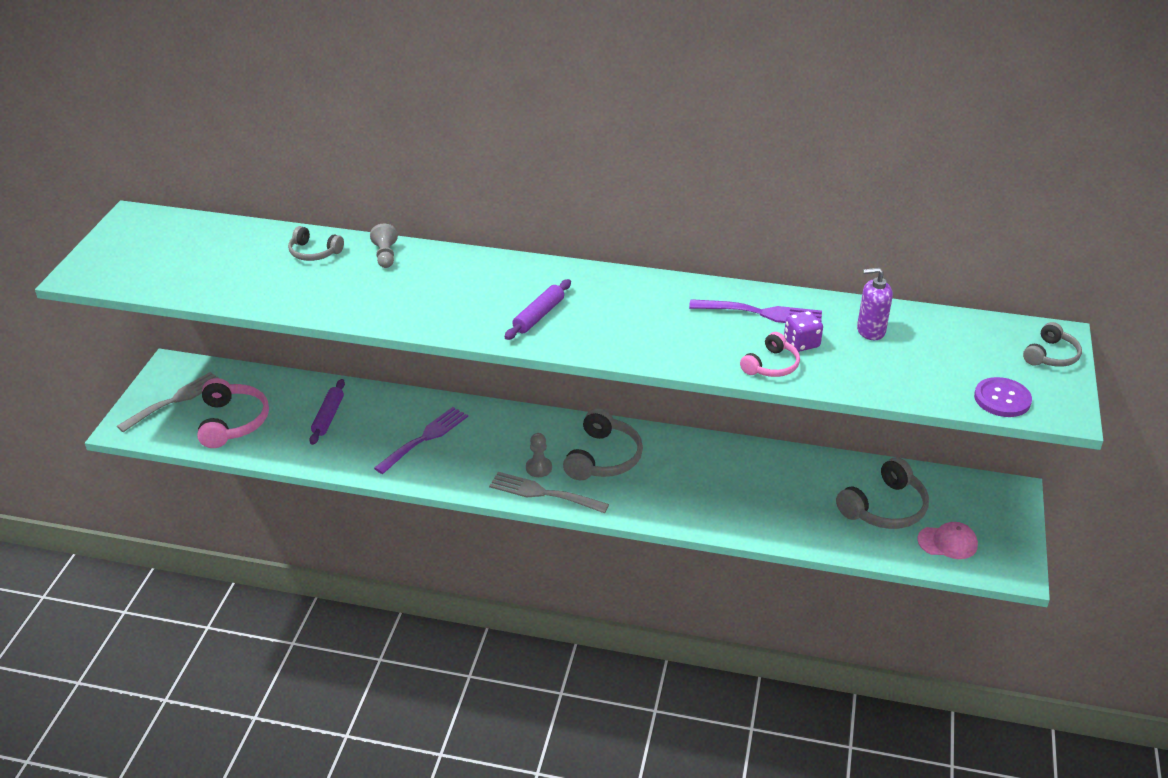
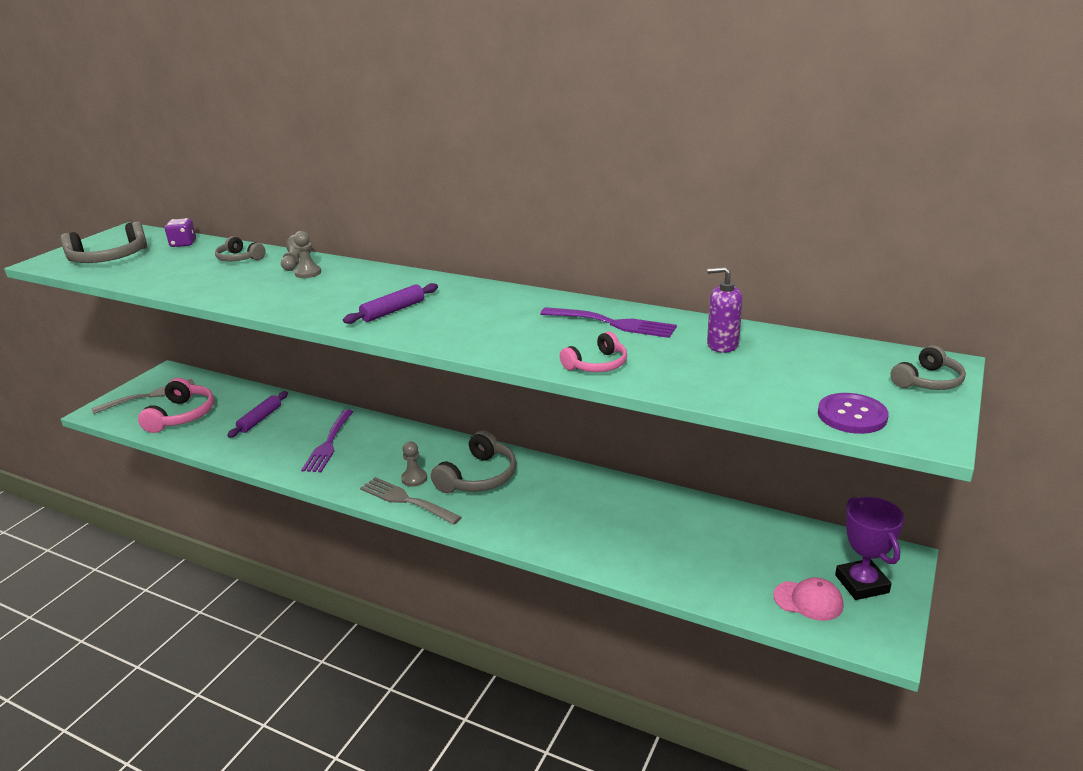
camera: 15 degrees right, 10 degrees down
(410, 269) = (308, 273): none -> grey pawn
(425, 438) = (329, 444): purple fork -> purple fork turned 135 degrees clockwise
(801, 343) = (640, 349): purple dice -> purple dice (183, 244)
(884, 508) = (747, 556): grey headphones -> grey headphones (109, 258)
(987, 520) = (861, 584): none -> purple trophy

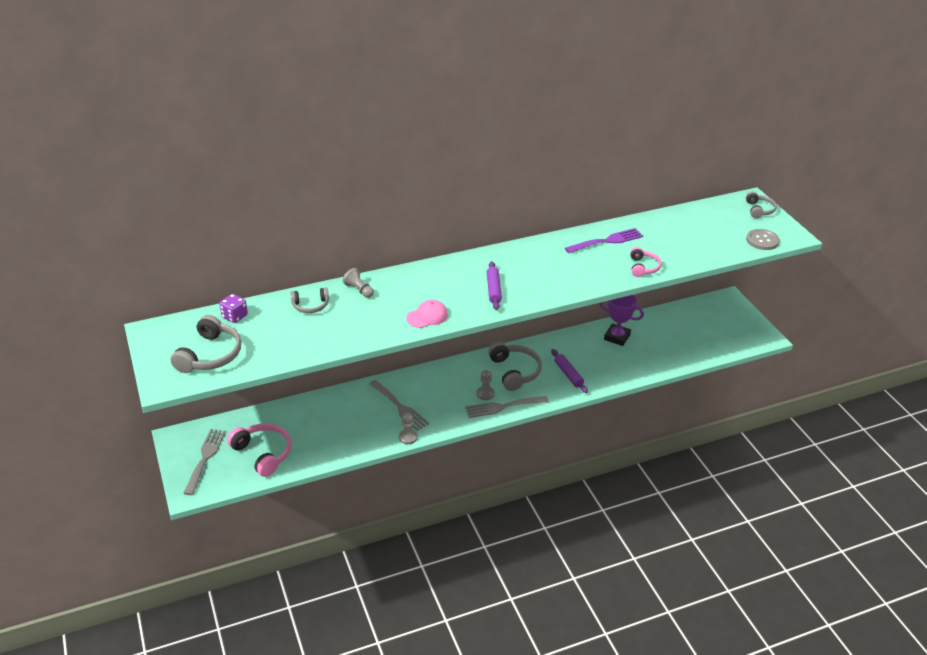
camera: 50 degrees left, 10 degrees up
(260, 419) = (324, 421): purple rolling pin -> purple rolling pin (568, 374)
(308, 273) = (385, 292): grey pawn -> grey pawn (408, 437)
(329, 444) = (400, 407): purple fork -> grey fork
(722, 345) = (668, 229): purple soap dispenser -> none
(808, 600) = (725, 337): pink cap -> pink cap (427, 316)
(852, 415) = (762, 240): purple button -> grey button
(861, 584) = (731, 318): purple trophy -> purple trophy (617, 337)

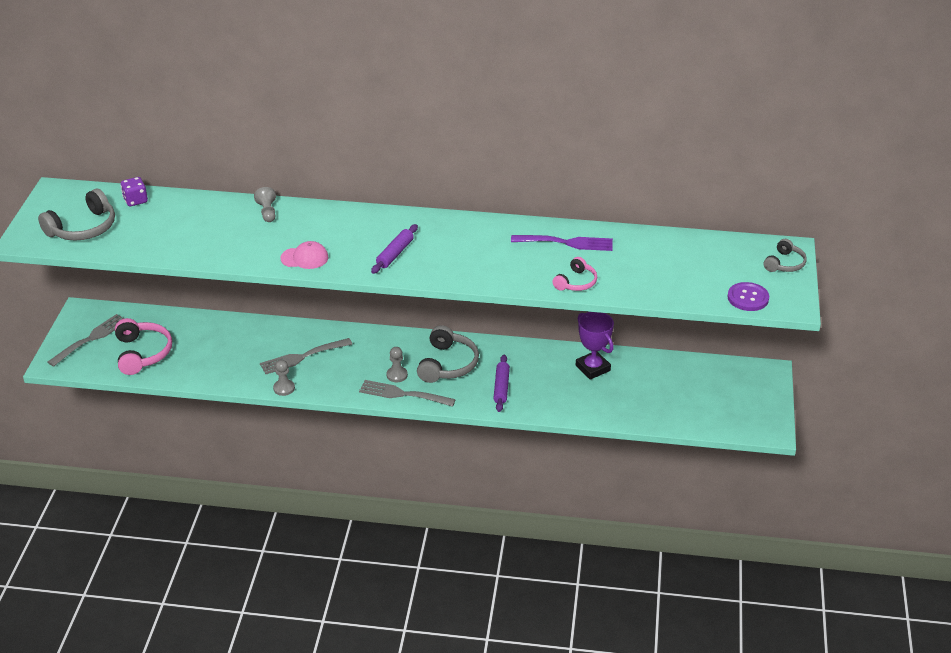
camera: 30 degrees right, 0 degrees up
(310, 306) = (209, 212): grey headphones -> none
(400, 407) = (302, 357): grey fork -> grey fork turned 75 degrees clockwise
(762, 240) = (748, 298): grey button -> purple button

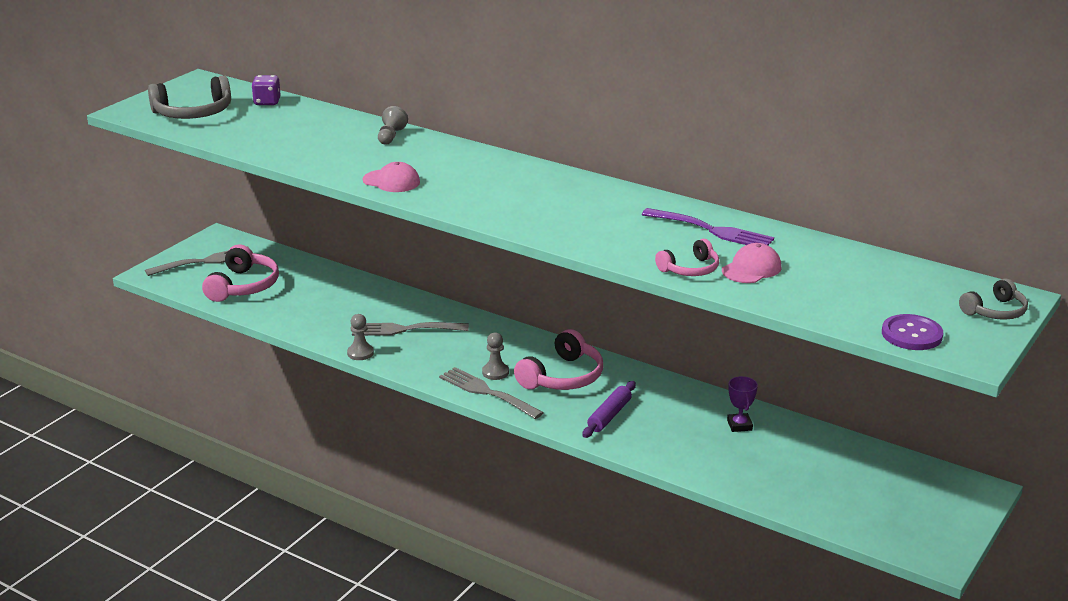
camera: 25 degrees right, 10 degrees down
(395, 254) = (495, 198): purple rolling pin -> none
(447, 364) = (562, 377): grey headphones -> pink headphones
(592, 368) = (739, 425): purple trophy -> purple trophy, size x0.61
(615, 270) = (751, 269): none -> pink cap

